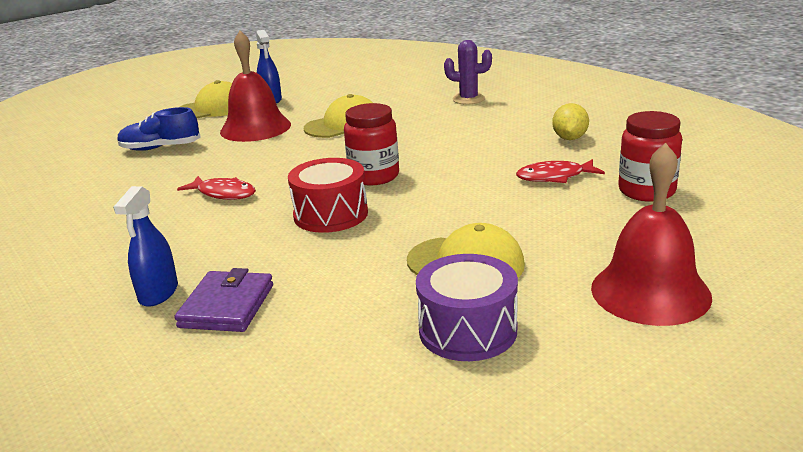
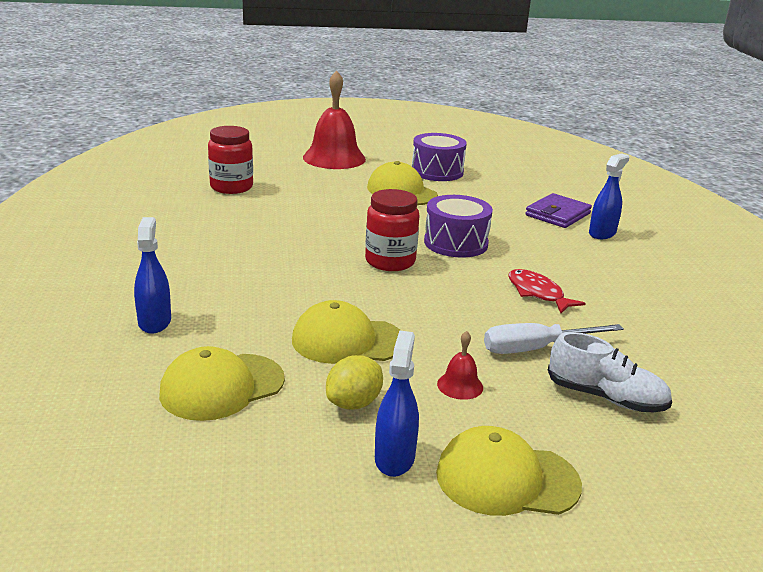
camera: 155 degrees left, 0 degrees up
(160, 148) = (606, 398): blue shoe -> white shoe
(213, 157) = (536, 349): none -> white screwdriver
(255, 128) = (460, 385): red bell -> red bell, size x0.43
(331, 214) = (456, 243): red drum -> purple drum
(384, 93) = (222, 387): none -> yellow cap
(468, 99) = (154, 322): purple cactus -> blue spray bottle
(555, 177) = (263, 213): red fish -> none
(569, 138) = (183, 235): yellow lemon -> yellow lemon (354, 403)

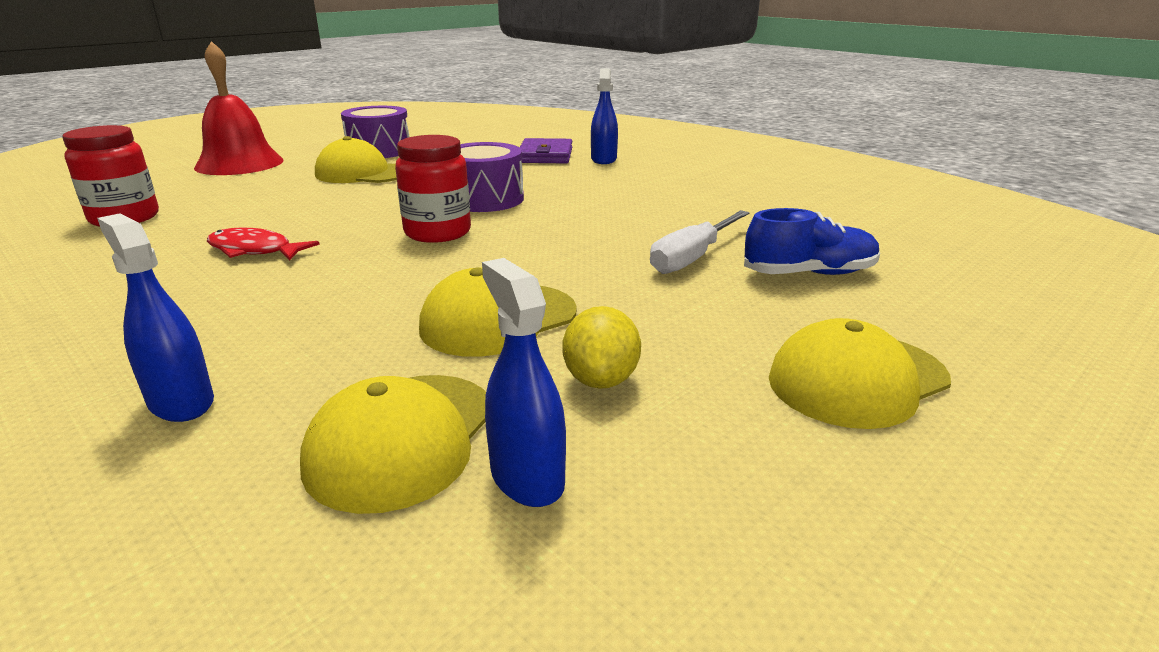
camera: 35 degrees left, 0 degrees up
(394, 458) = (731, 415): blue spray bottle -> blue spray bottle (527, 477)
(460, 385) = (679, 315): red bell -> none
(537, 293) = (623, 215): red fish -> red fish (254, 250)
(606, 398) = (809, 274): white shoe -> blue shoe

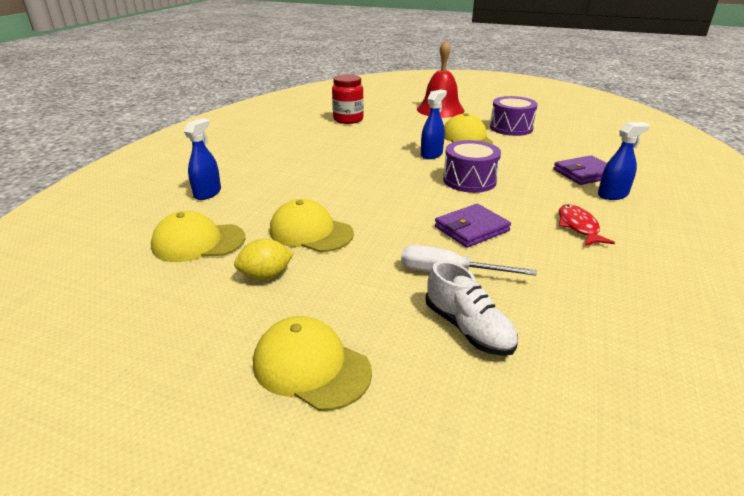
camera: 65 degrees right, 5 degrees up
(254, 250) = (339, 154): red fish -> red fish (578, 227)
(437, 232) = (403, 184): red jar -> none
(527, 477) = (180, 277): blue spray bottle -> blue spray bottle (431, 154)
(605, 225) = (471, 229): none -> purple wallet
(809, 274) = (468, 329): blue shoe -> white shoe

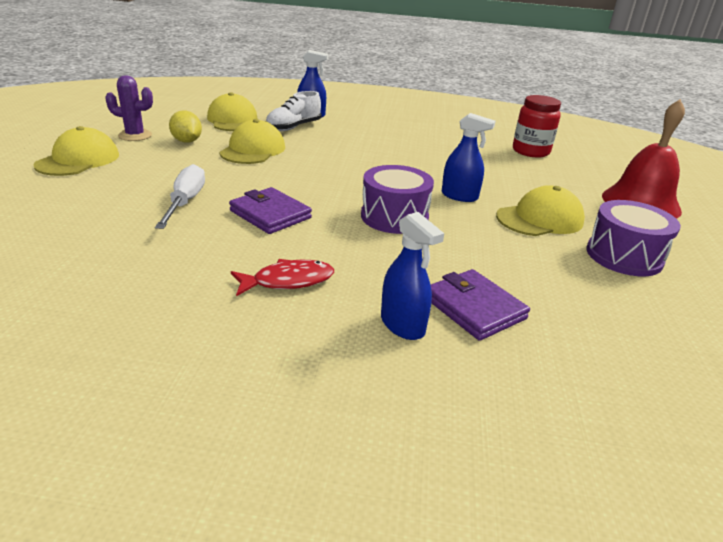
camera: 75 degrees right, 0 degrees up
(224, 321) = (135, 135): none -> purple cactus
(468, 329) = (100, 208): white shoe -> white shoe (293, 127)

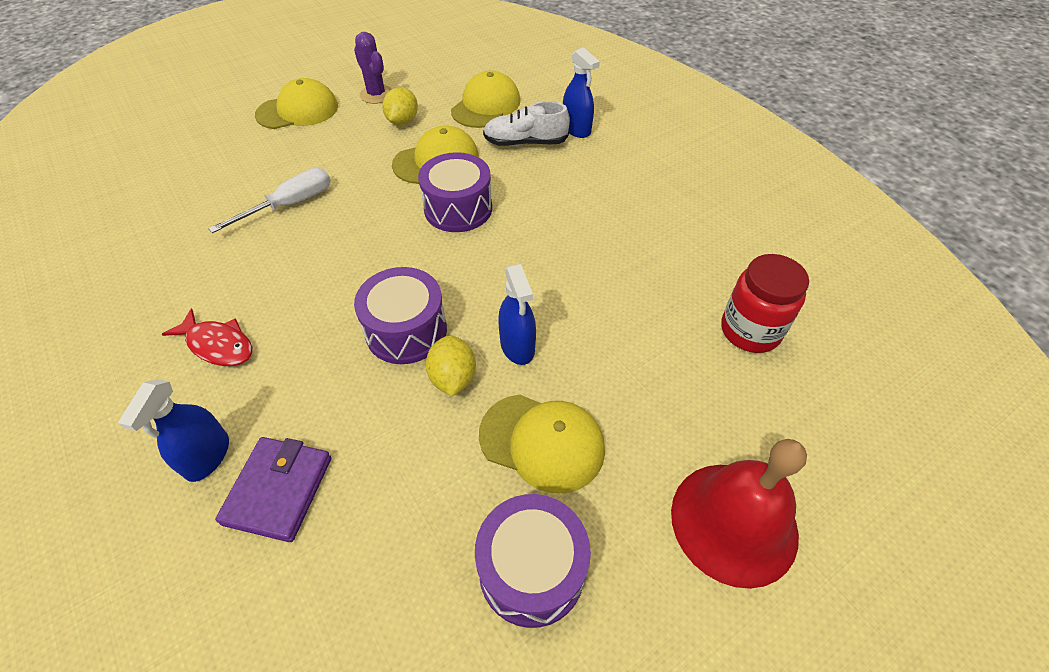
camera: 50 degrees right, 20 degrees up
(270, 214) = (320, 258): purple wallet -> none
(313, 163) = (458, 208): none -> purple drum
(457, 220) = (453, 378): none -> yellow lemon

